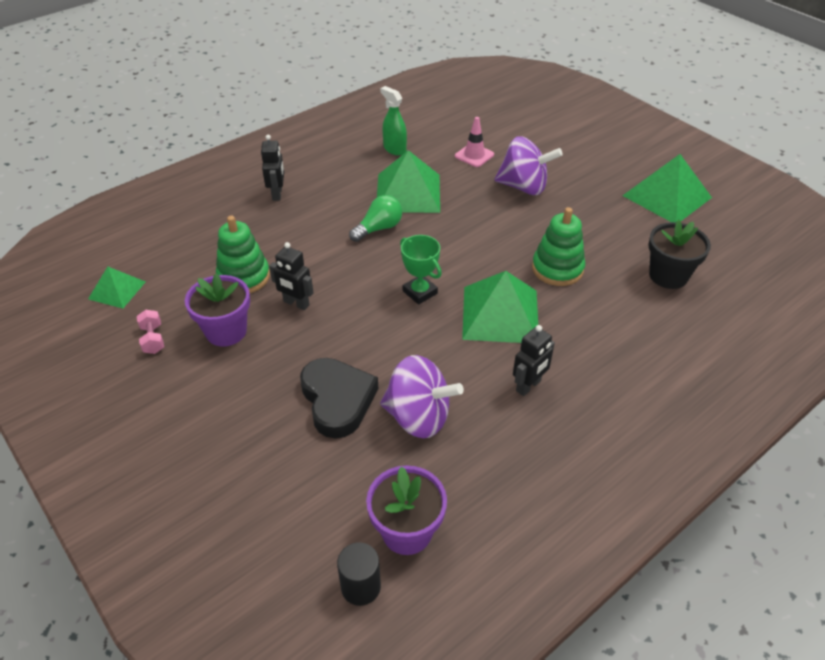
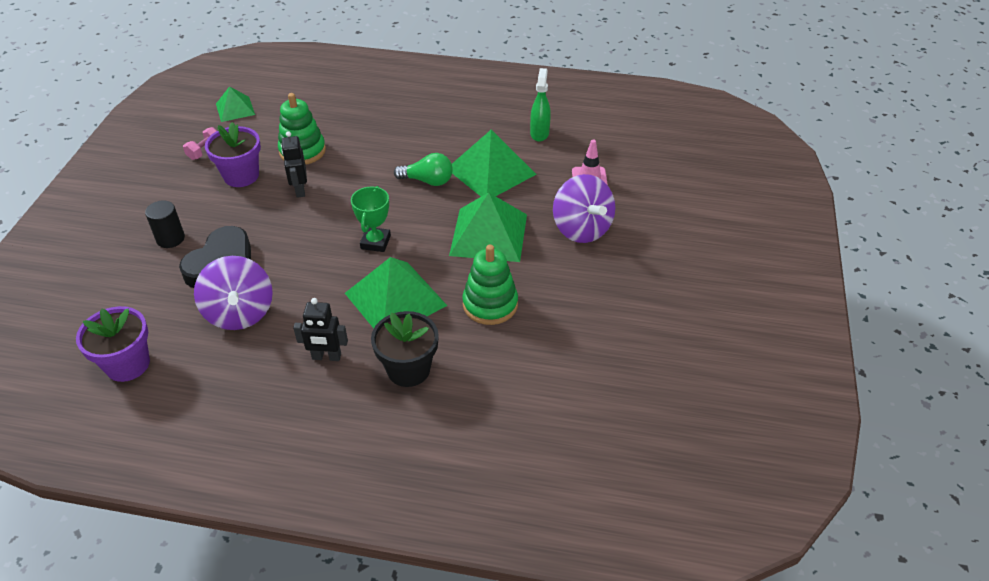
camera: 50 degrees right, 0 degrees up
(277, 194) = (410, 112): black robot -> none
(361, 587) = (66, 367): black cylinder -> black cylinder (170, 239)
(667, 196) = (688, 327): green pyramid -> green pyramid (489, 234)
(668, 276) = (562, 381): black flower pot -> black flower pot (408, 369)

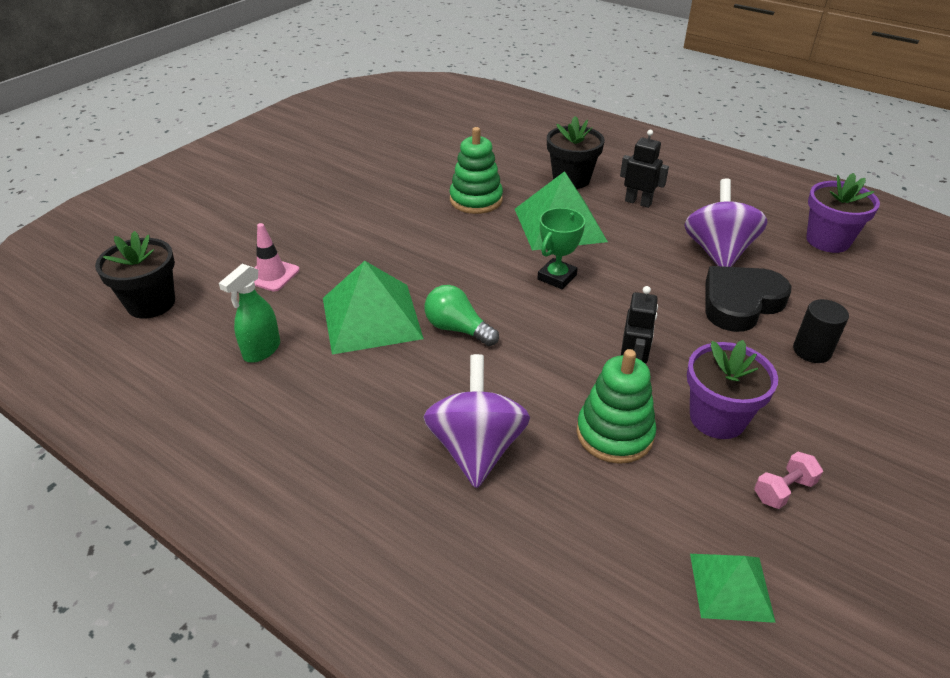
camera: 155 degrees left, 5 degrees down
(489, 234) = (432, 252): green pyramid -> none
(581, 229) = (337, 231): purple spinning top -> purple spinning top (476, 448)
(642, 137) = (151, 303): none -> black flower pot

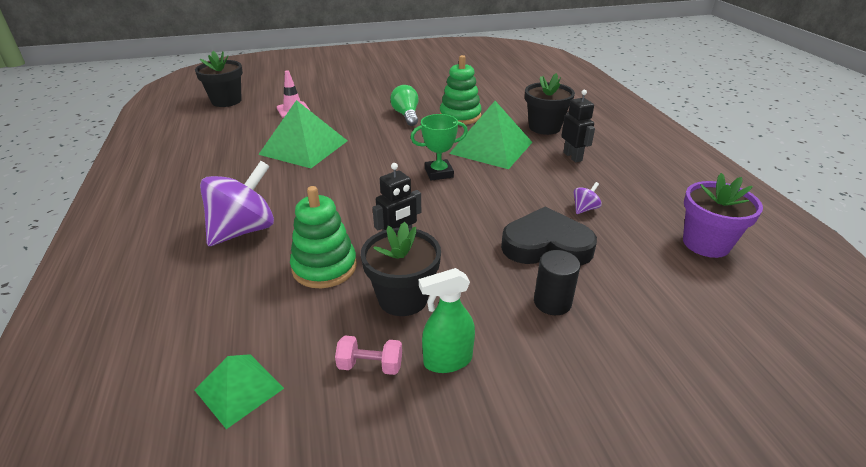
camera: 40 degrees right, 5 degrees down
(261, 350) = (233, 138): green spray bottle -> green spray bottle (447, 361)
(457, 329) = (336, 172): green light bulb -> green light bulb (406, 115)
(717, 418) = (403, 298): purple flower pot -> black flower pot
(718, 252) = (584, 209): purple spinning top -> purple spinning top, size x0.42

